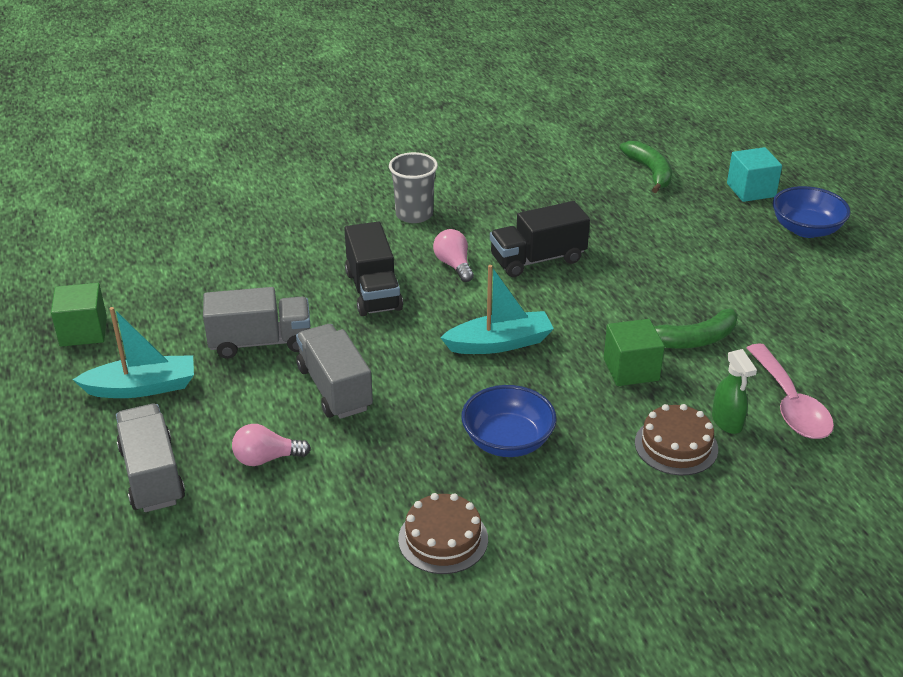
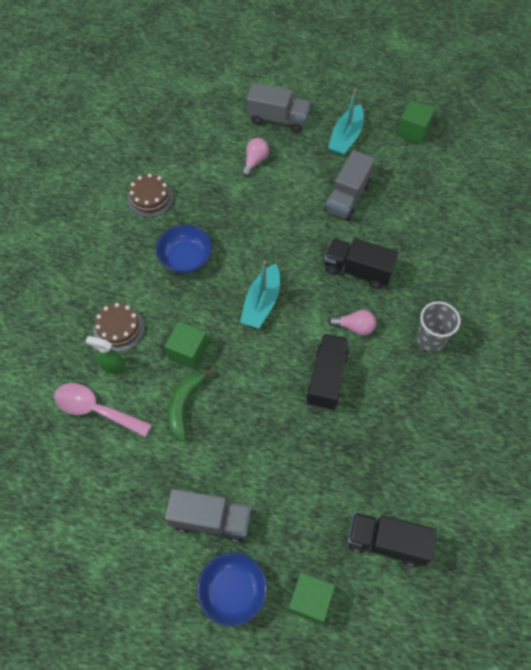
camera: 125 degrees right, 25 degrees up
(335, 388) = (284, 210): grey truck -> grey truck (210, 519)
(650, 172) = (386, 542): green banana -> black truck
(751, 190) = (310, 600): turquoise cube -> green cube

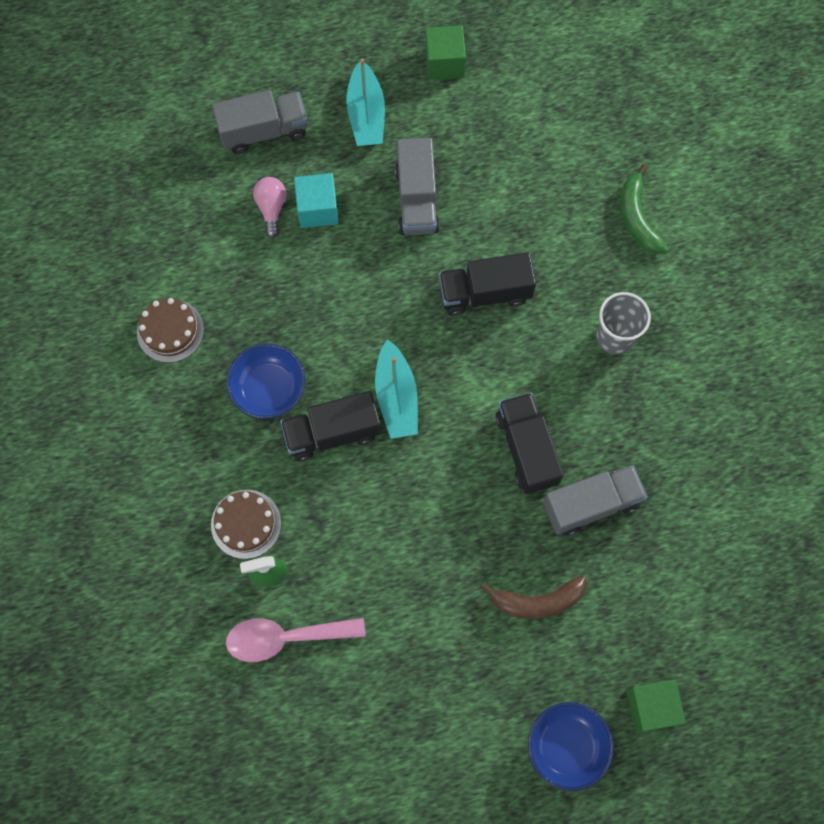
camera: 30 degrees left, 10 degrees up
(184, 405) = (385, 573): green banana -> green banana (637, 218)
(188, 352) = (348, 506): green cube -> none
(210, 519) = (496, 685): grey truck -> grey truck (591, 505)
(274, 480) = (537, 601): none -> brown banana
(282, 174) = (317, 209): none -> turquoise cube
(354, 327) = (522, 368): pink light bulb -> none
(386, 542) = (694, 599): black truck -> black truck (332, 433)

